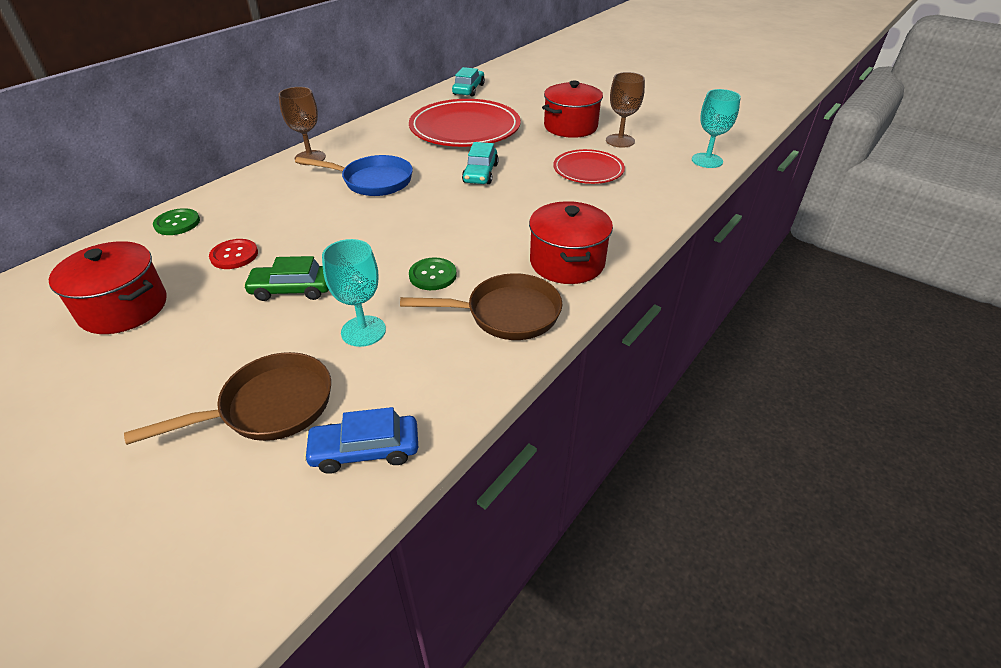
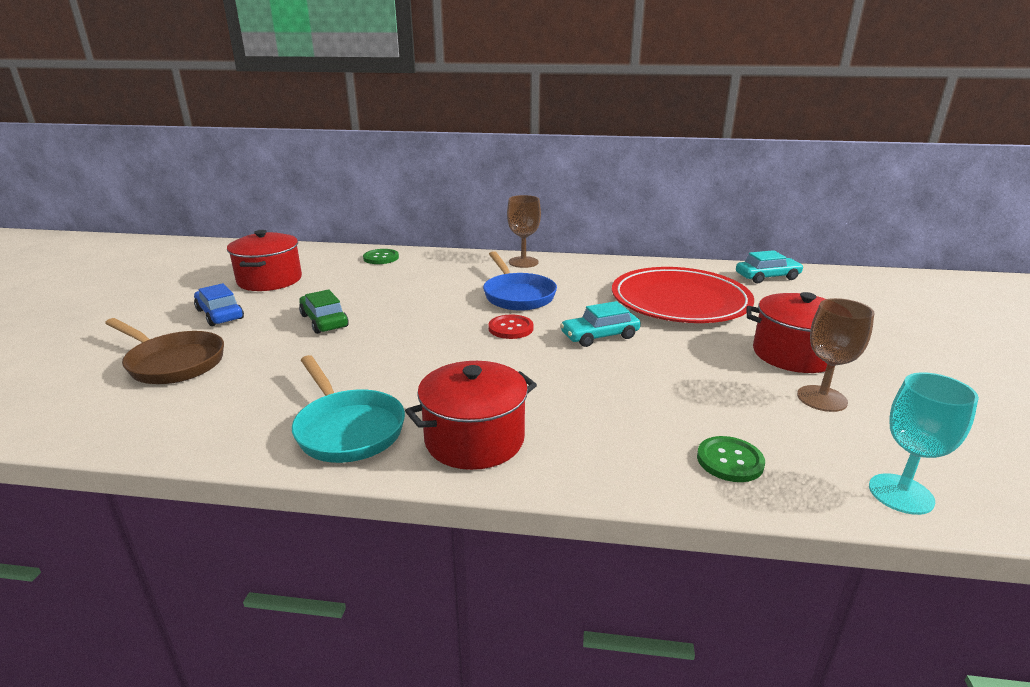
camera: 60 degrees right, 15 degrees down
(234, 255) = (355, 287): red button -> red button (511, 328)
(363, 331) = (283, 366): turquoise goblet -> none
(365, 450) = (124, 418): blue car -> blue car (220, 314)
(433, 275) = (387, 370): green button -> green button (730, 461)
(506, 314) = (347, 429): brown pan -> turquoise pan
(588, 170) = (704, 396): red plate -> none

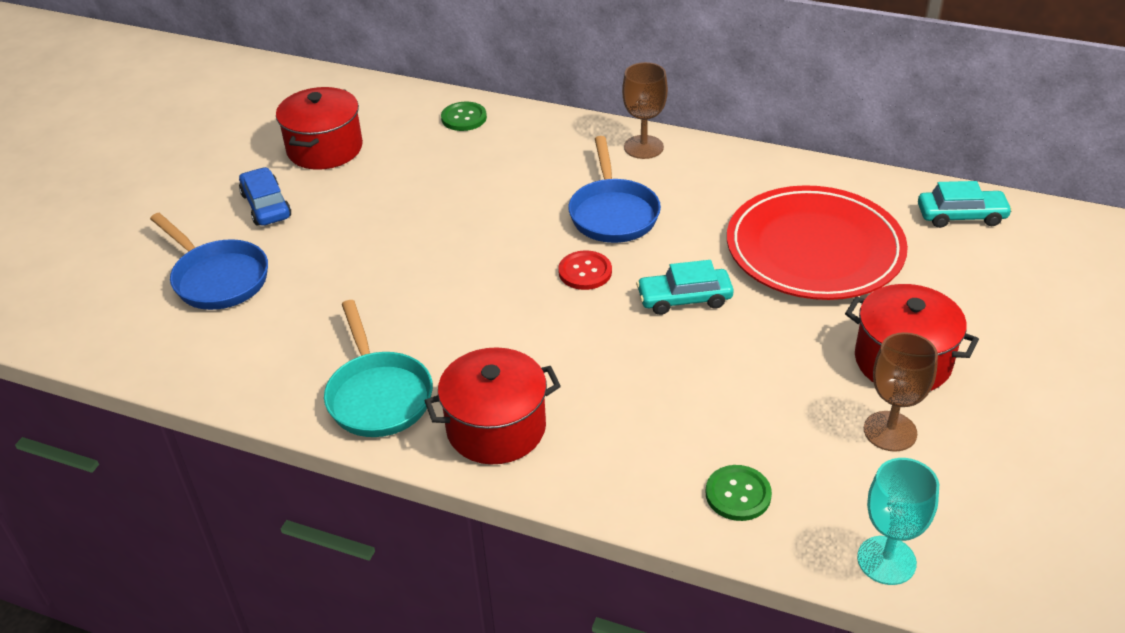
camera: 15 degrees right, 15 degrees up
(173, 363) = (217, 278): brown pan -> blue pan
(324, 321) = (378, 231): green car -> none

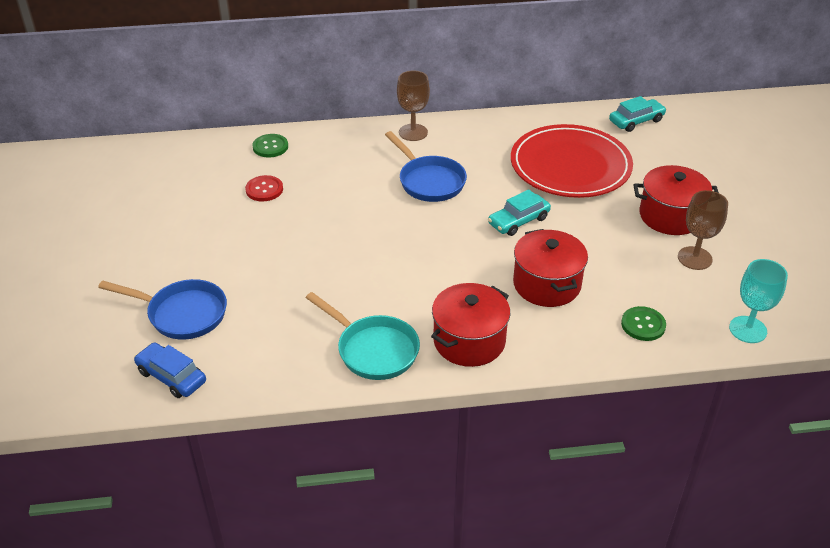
camera: 30 degrees left, 0 degrees up
(266, 205) = (173, 251): blue car -> blue car (171, 376)
(325, 149) = (183, 197): red pot -> red pot (547, 284)
(585, 272) = (442, 224): red button -> red button (264, 189)

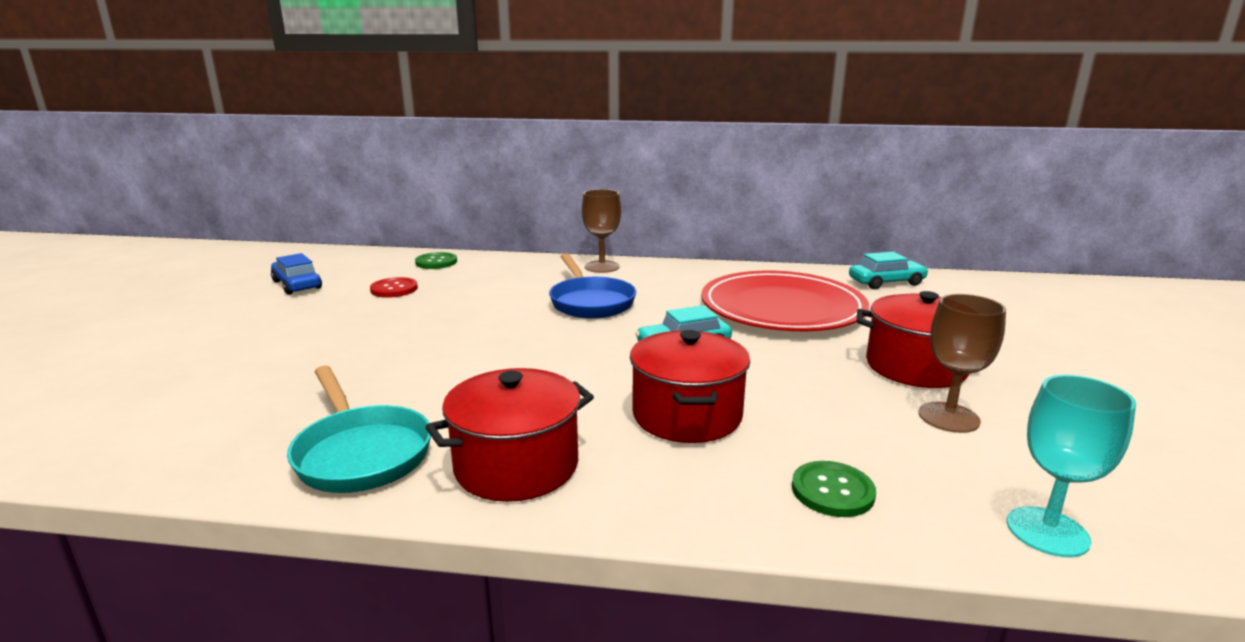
camera: 15 degrees right, 20 degrees down
(171, 376) = (55, 438): blue car -> blue car (297, 285)
(182, 314) = (164, 376): blue pan -> none

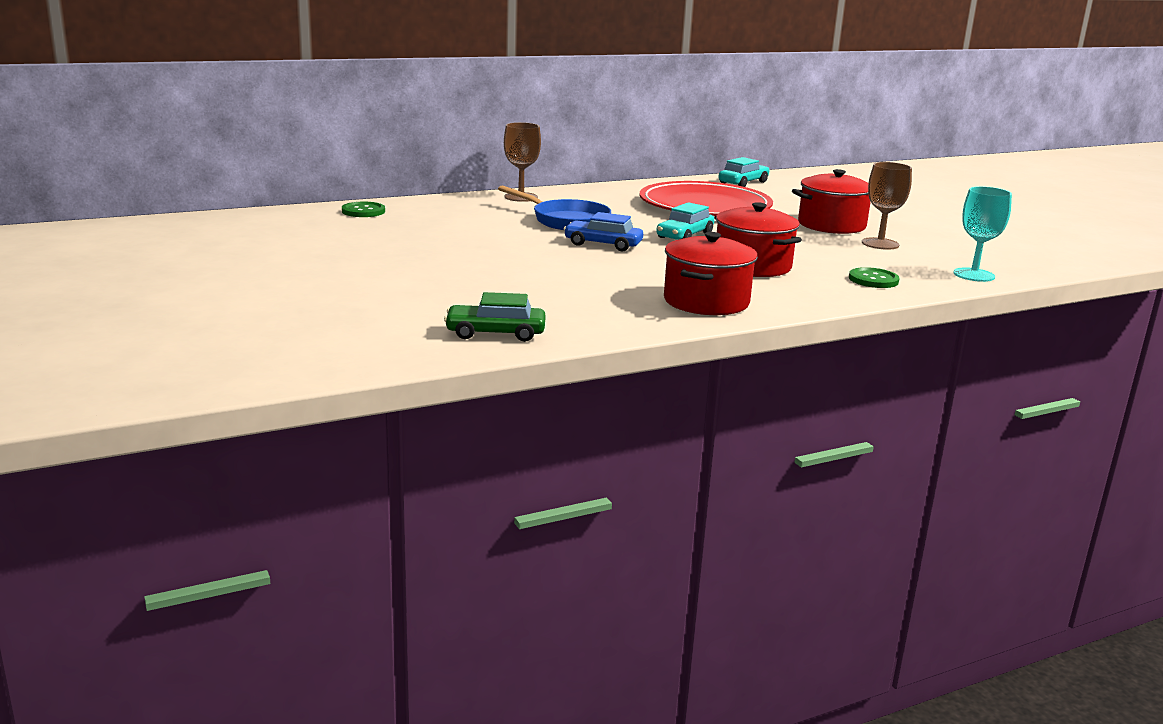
camera: 35 degrees left, 0 degrees up
(205, 448) = (495, 333): none -> green car
(297, 285) = (273, 244): blue car -> blue car (603, 244)
(361, 453) = (604, 315): turquoise pan -> none
(394, 289) = (379, 234): red button -> none

